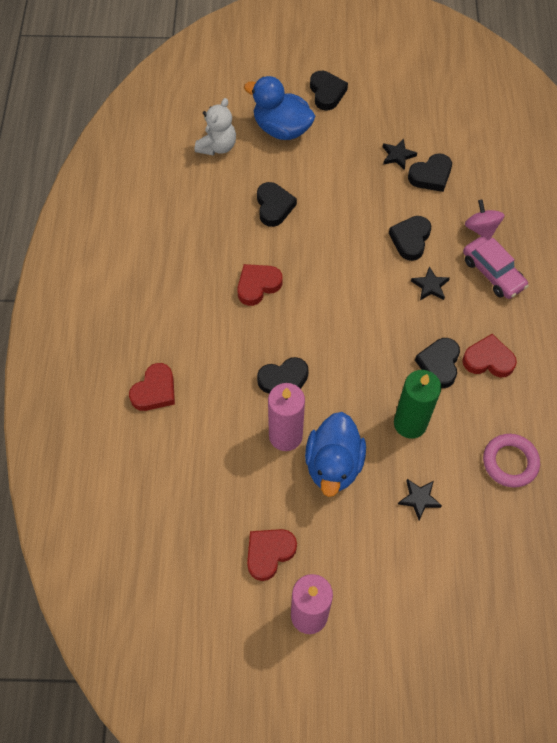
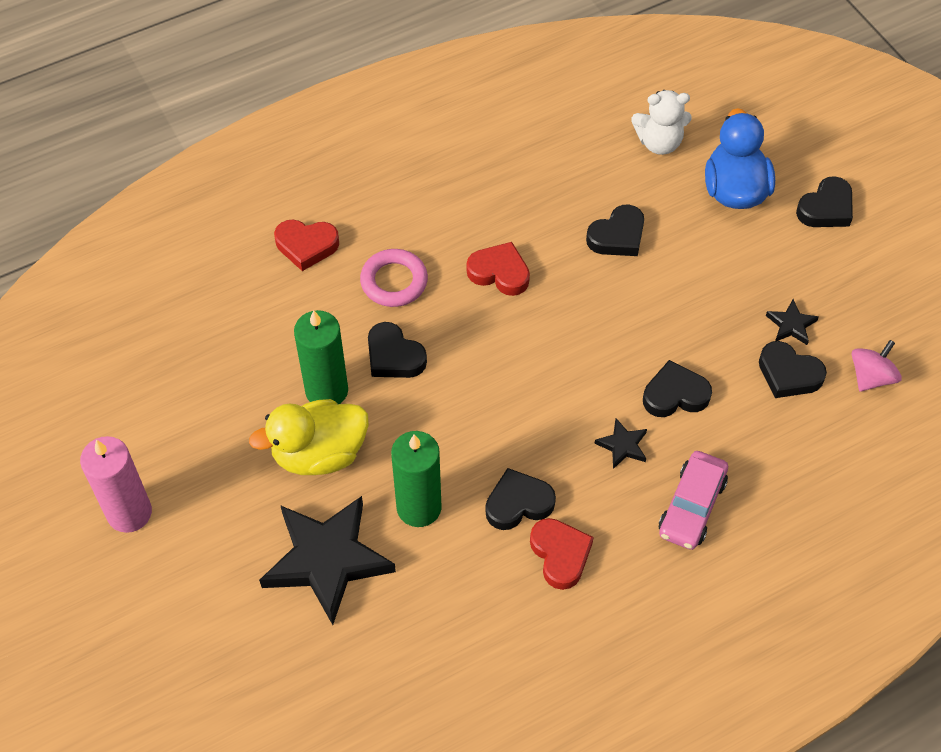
camera: 60 degrees right, 5 degrees down
(269, 553) = (179, 442): red heart -> none
(285, 436) = (326, 390): pink candle -> green candle
(333, 464) = (319, 453): blue duck -> yellow duck
(419, 499) = (327, 560): black star -> black star, size x2.35
(481, 229) = (749, 465): pink spinning top -> pink spinning top (871, 377)
(510, 462) = (433, 638): pink ring -> pink ring (394, 281)

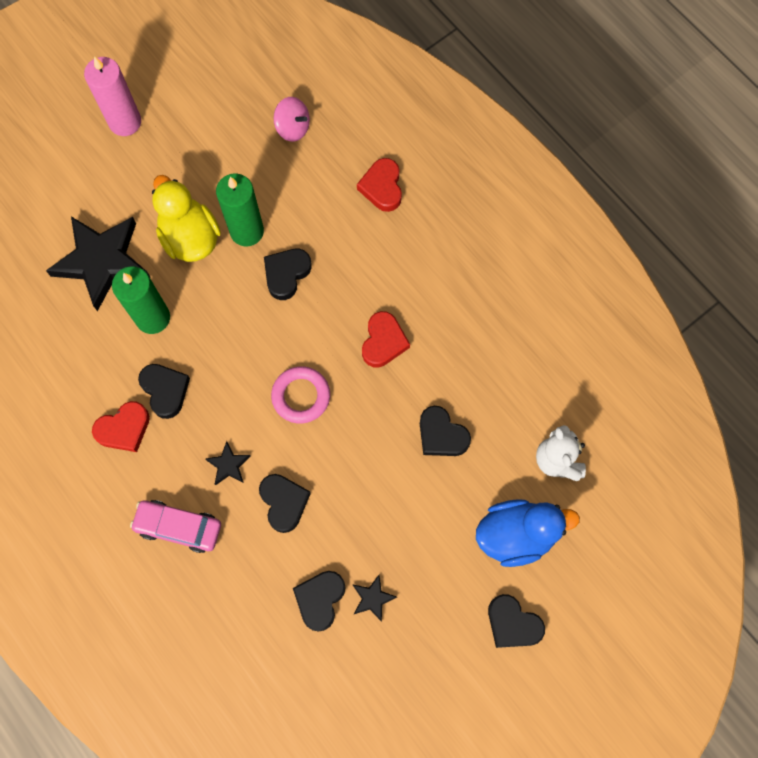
camera: 80 degrees right, 15 degrees up
(394, 281) = (359, 260): pink ring -> pink ring (301, 396)
(871, 377) = (328, 675): pink spinning top -> pink spinning top (293, 128)

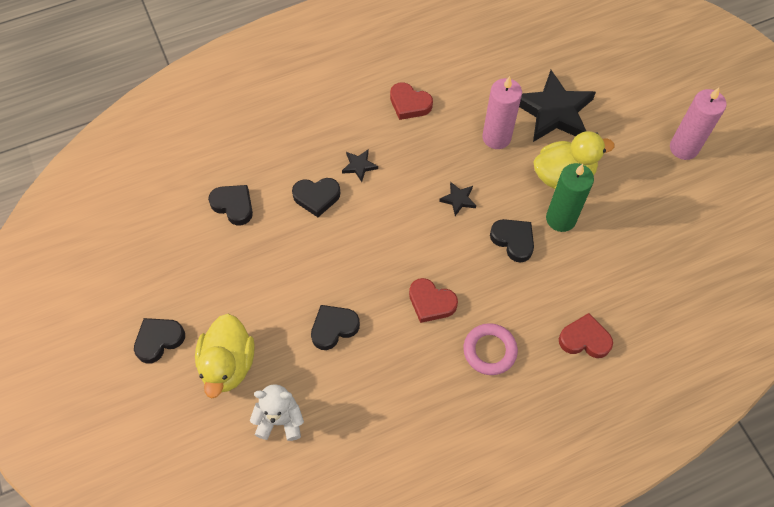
camera: 105 degrees right, 10 degrees down
(124, 429) = (409, 104): red heart -> red heart turned 45 degrees counterclockwise
(153, 318) = (496, 137): green candle -> pink candle
(165, 390) = (432, 135): black heart -> none
(179, 527) = (322, 125): pink car -> none
(293, 128) = (660, 277): pink spinning top -> none
(301, 396) = (400, 228): pink ring -> pink ring (489, 351)
(372, 598) = (220, 242): black star -> black star (458, 199)
(516, 535) = (228, 364): blue duck -> yellow duck

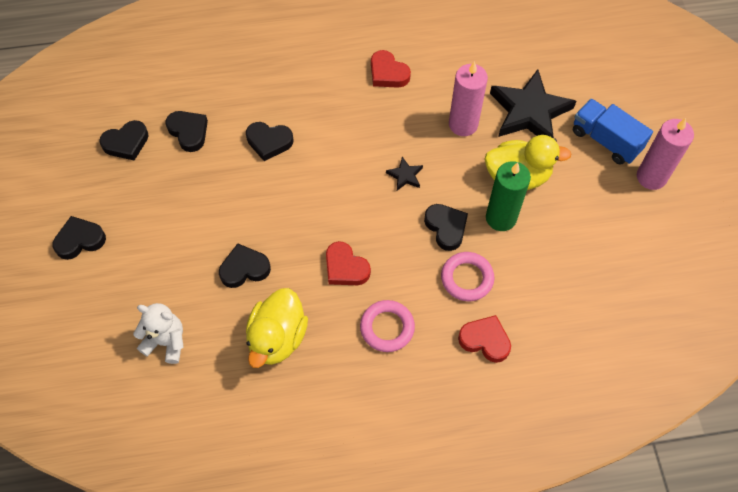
camera: 15 degrees right, 0 degrees up
(174, 231) = (126, 143): none -> black heart
(228, 364) = (135, 278): yellow duck -> yellow duck (277, 338)
(359, 166) = (319, 121): black star -> none
(548, 284) = (467, 278): none -> pink ring
(632, 123) = (605, 140): none -> blue truck

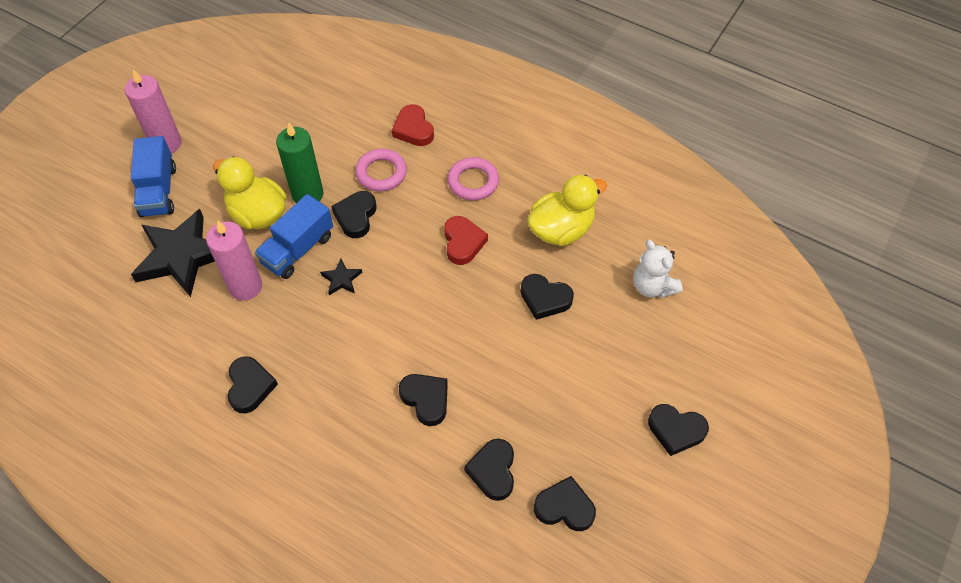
camera: 140 degrees left, 5 degrees down
(388, 73) = (250, 386): red heart -> black heart
(459, 173) = (298, 249): none -> blue truck

